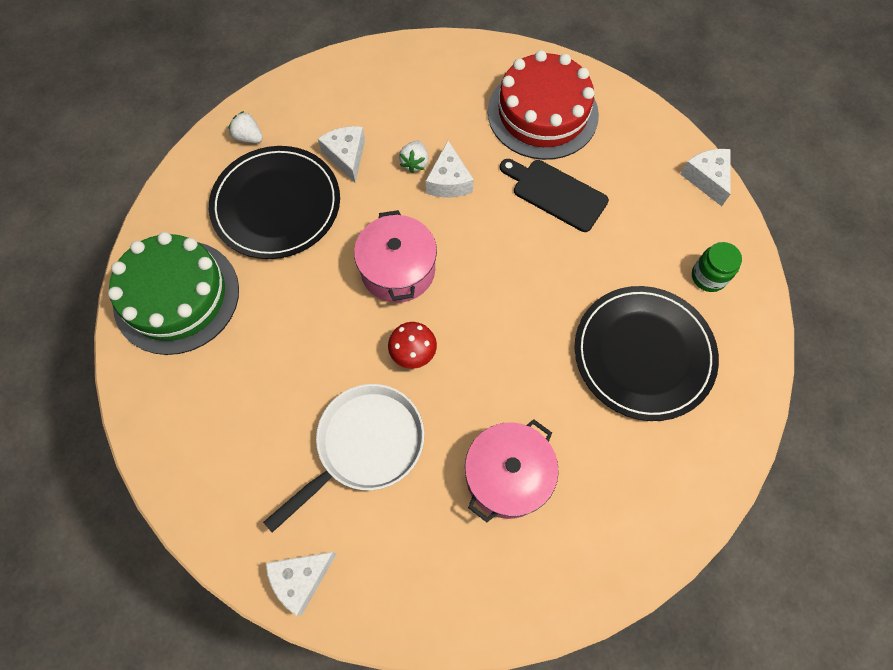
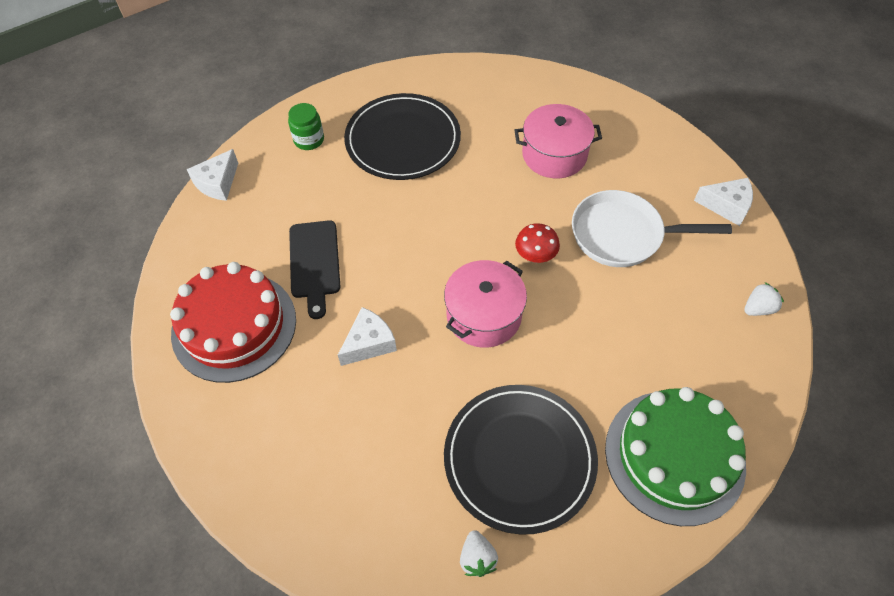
camera: 130 degrees left, 10 degrees down
(346, 156) = (416, 445): white cheese -> none
(415, 163) = (373, 383): white strawberry -> white strawberry (758, 308)

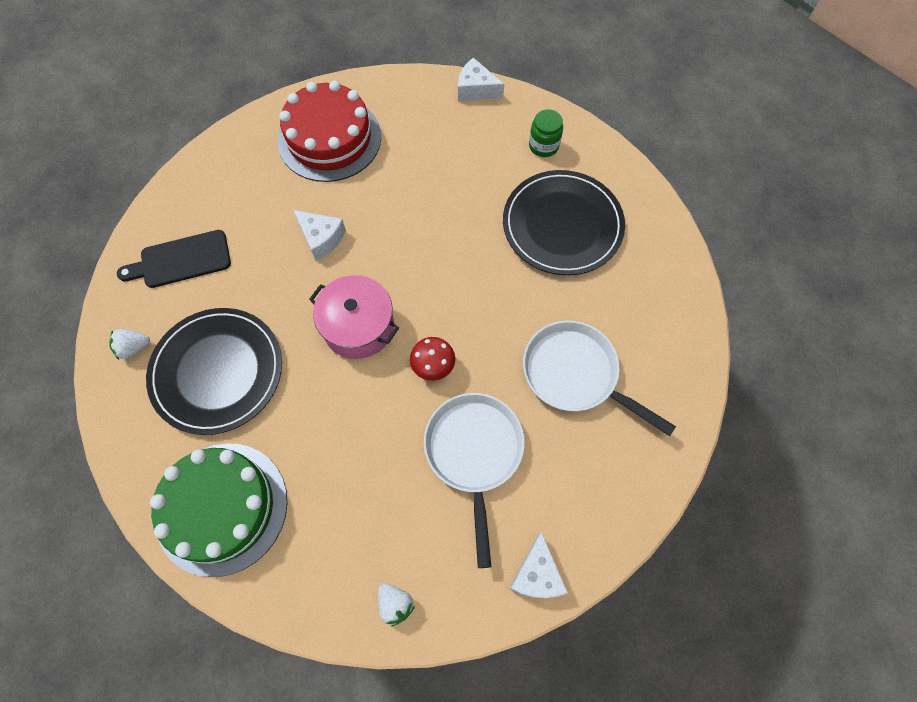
camera: 80 degrees right, 10 degrees up
(315, 263) = (399, 181): black cutting board -> black cutting board (181, 260)
(554, 154) = (575, 374): pink pot -> white pan

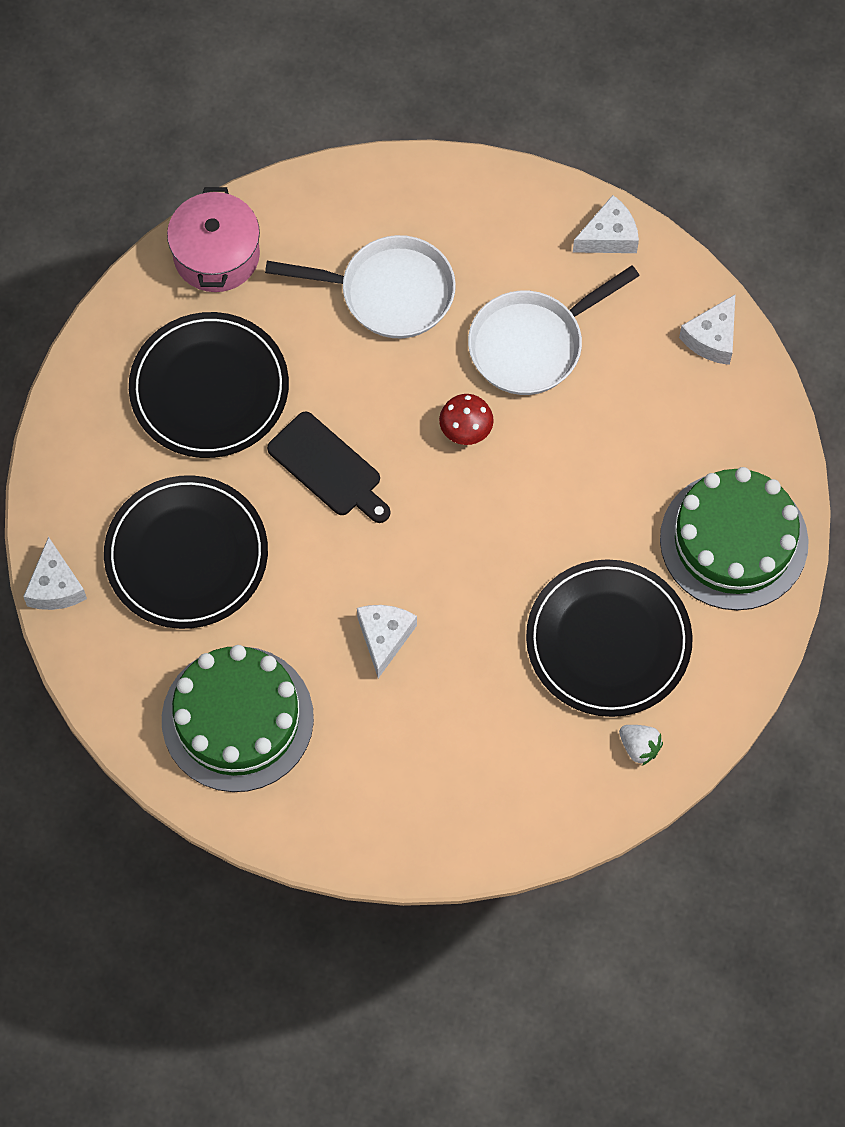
camera: 120 degrees left, 0 degrees up
(181, 260) = (508, 775): black cutting board -> black cutting board (328, 468)
(329, 139) = (237, 719): red cake -> green cake
(358, 326) = (468, 530): pink pot -> pink pot (216, 255)
(395, 604) = (712, 338): white strawberry -> white cheese
(452, 160) = (186, 555): none -> black plate
(543, 146) = (103, 462): green jar -> none
(575, 374) = (389, 292): white pan -> white pan turned 90 degrees counterclockwise

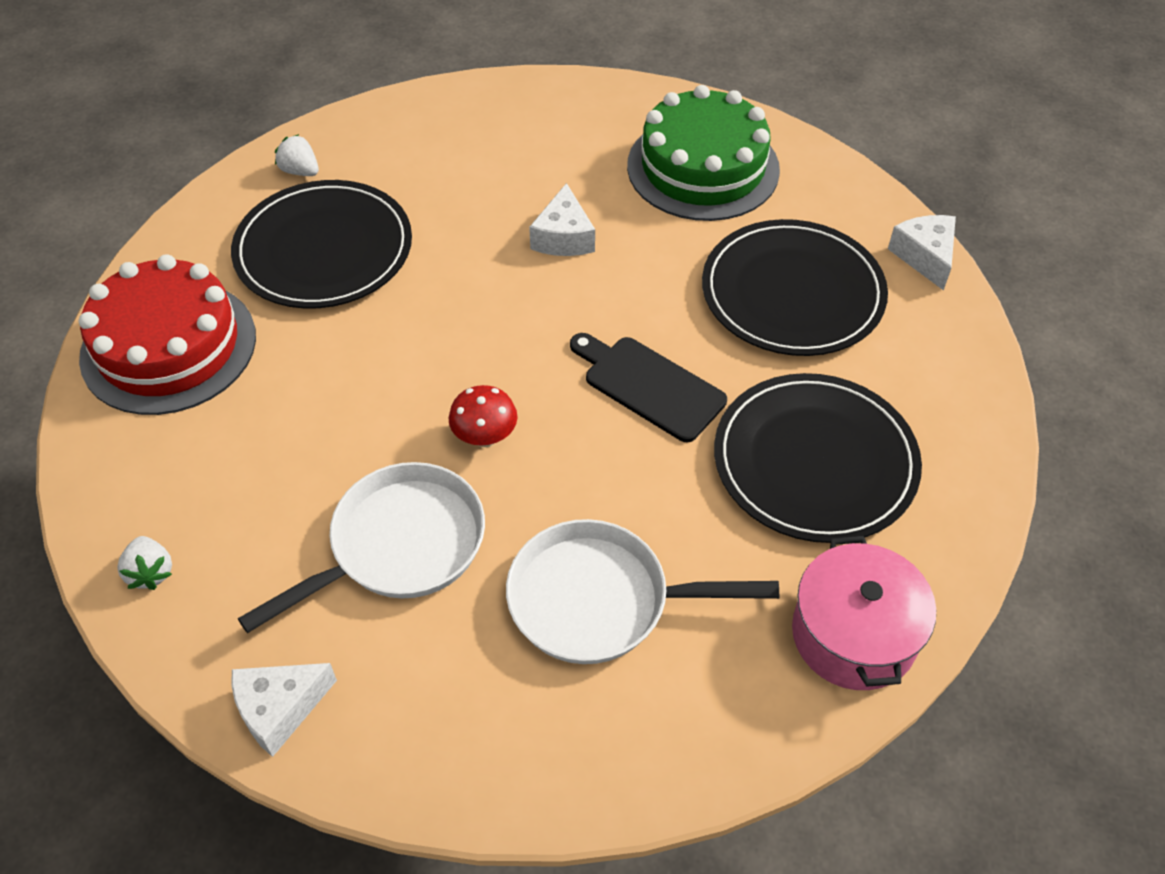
camera: 175 degrees right, 15 degrees down
(712, 338) = (151, 572): white cheese -> white strawberry
(734, 540) = (168, 346): green cake -> red cake

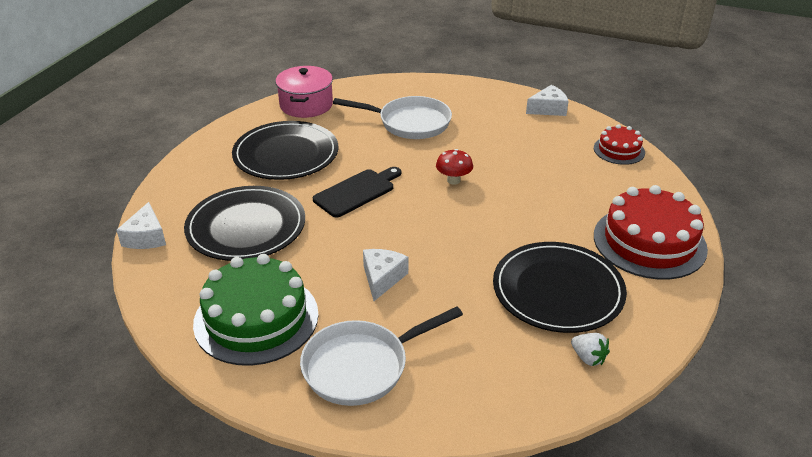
camera: 170 degrees left, 15 degrees down
(151, 572) = (619, 150): white strawberry -> red cake
(399, 546) = (500, 147): white pan -> white pan (361, 366)
(649, 386) = (357, 192): black cutting board -> black cutting board turned 90 degrees counterclockwise

